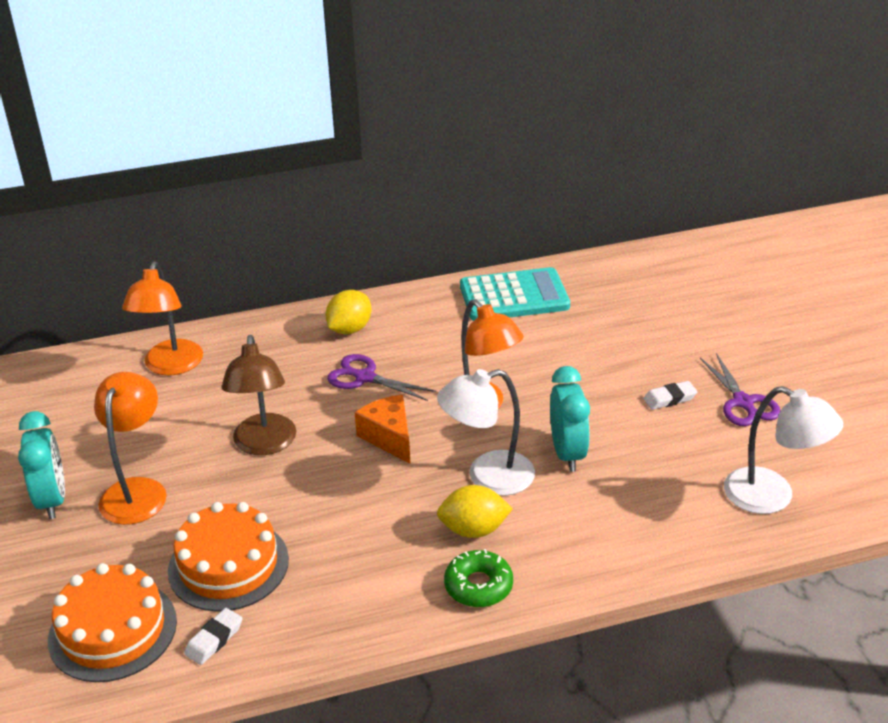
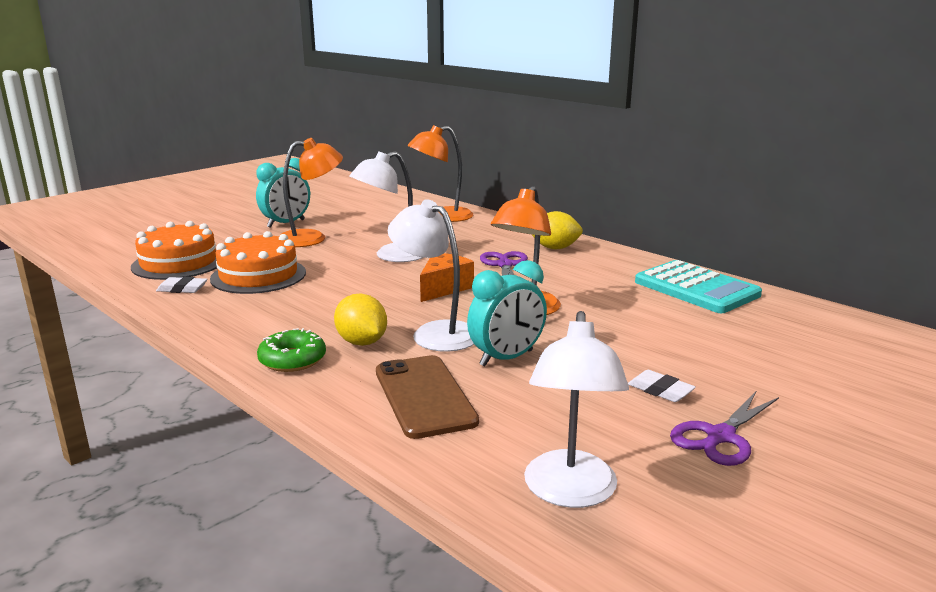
camera: 60 degrees right, 15 degrees down
(264, 444) = (391, 256): brown lamp -> white lamp
(602, 522) = (424, 396): none -> brown phone

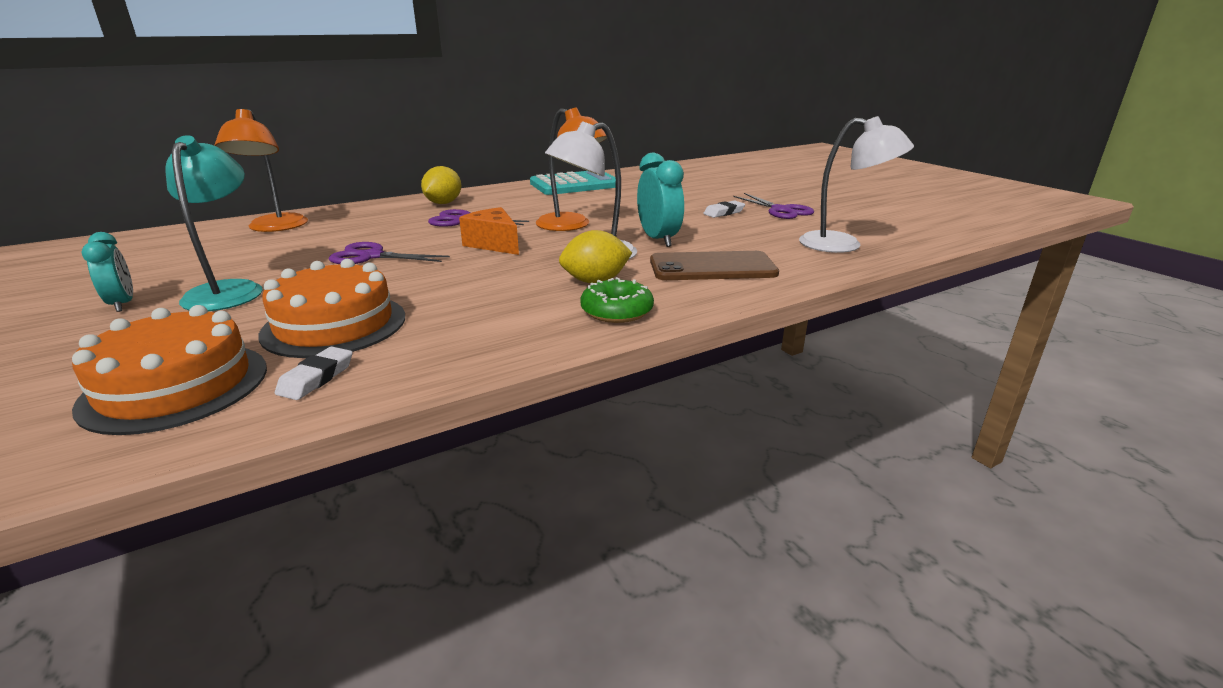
camera: 75 degrees left, 5 degrees up
(286, 223) = (123, 304): turquoise clock -> turquoise clock, size x0.66
(312, 238) = (229, 290): orange lamp -> turquoise lamp
(391, 256) = (371, 256): white lamp -> purple scissors

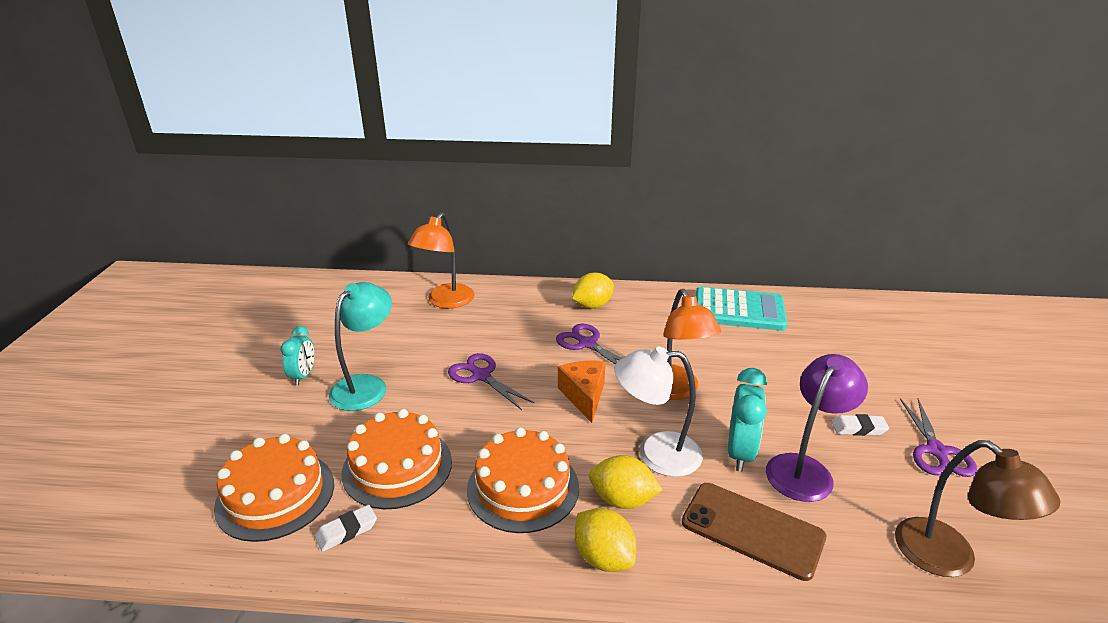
camera: 35 degrees right, 5 degrees up
(495, 299) = (523, 487): none -> orange cake
(617, 311) = (603, 557): green donut -> yellow lemon
(712, 235) = (805, 469): none -> purple lamp
(843, 245) = (949, 558): white lamp -> brown lamp

